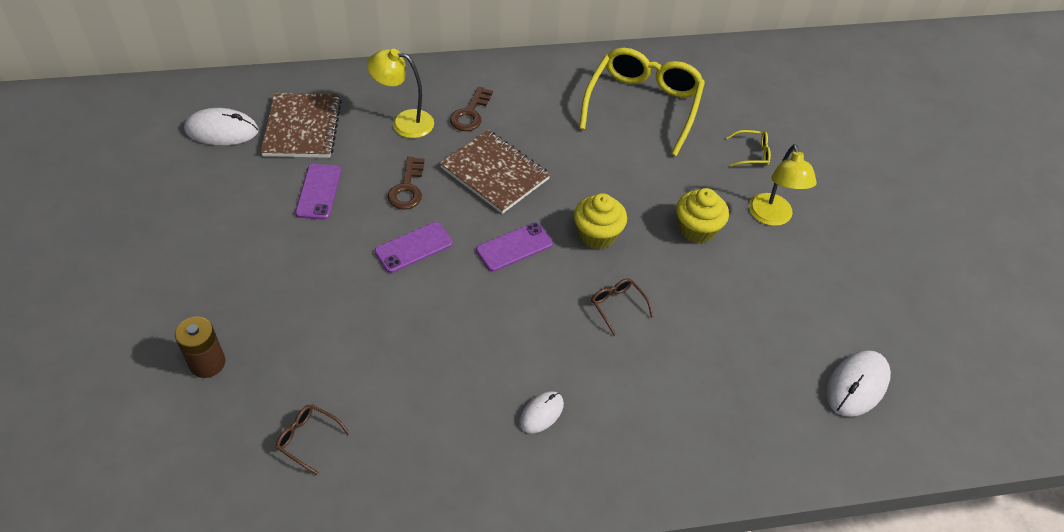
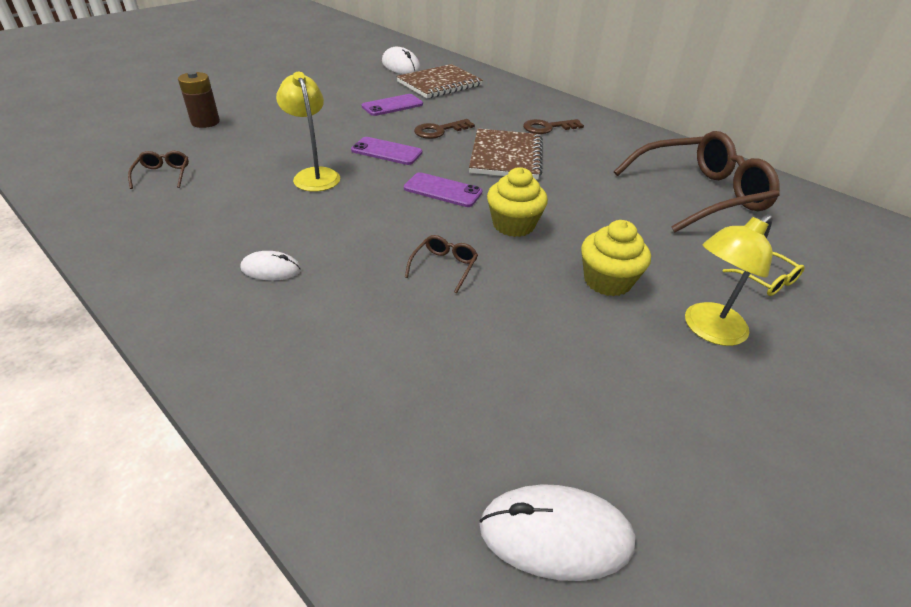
camera: 55 degrees right, 10 degrees down
(404, 122) = (498, 110): yellow lamp -> yellow lamp (314, 175)
(643, 105) = (699, 194): yellow glasses -> brown glasses

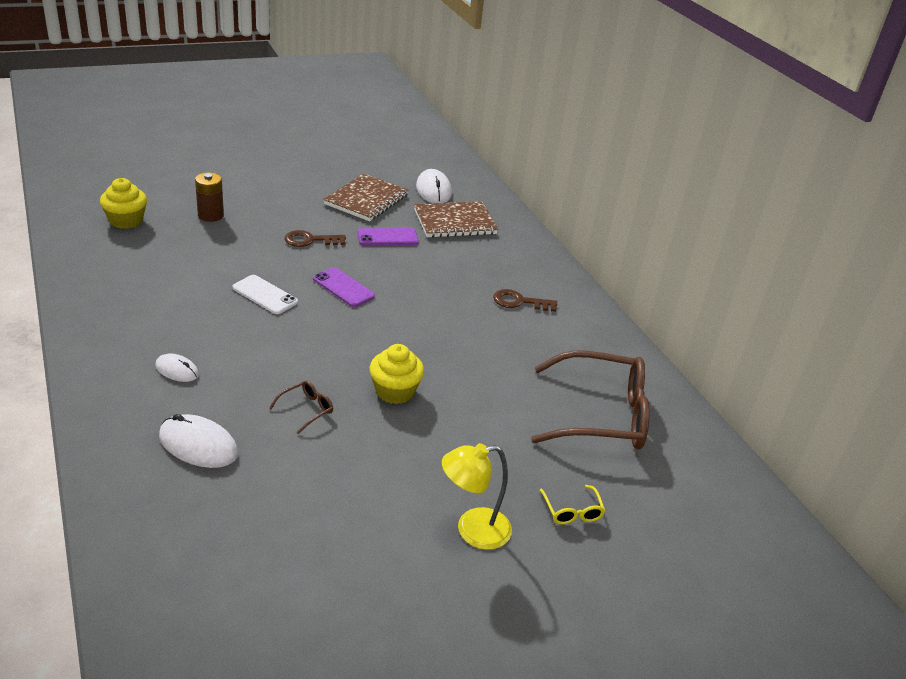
camera: 20 degrees right, 5 degrees down
(163, 175) = (148, 262): brown glasses -> none
(314, 175) = (265, 295): yellow lamp -> white phone
(439, 131) = (409, 278): brown key -> brown key (310, 240)
(443, 190) = (361, 341): purple phone -> none
(506, 156) = (448, 322): brown notebook -> brown notebook (366, 200)
(556, 534) = (231, 610): white mouse -> white mouse (198, 445)
(607, 281) = (429, 464): yellow cupcake -> yellow cupcake (126, 220)

